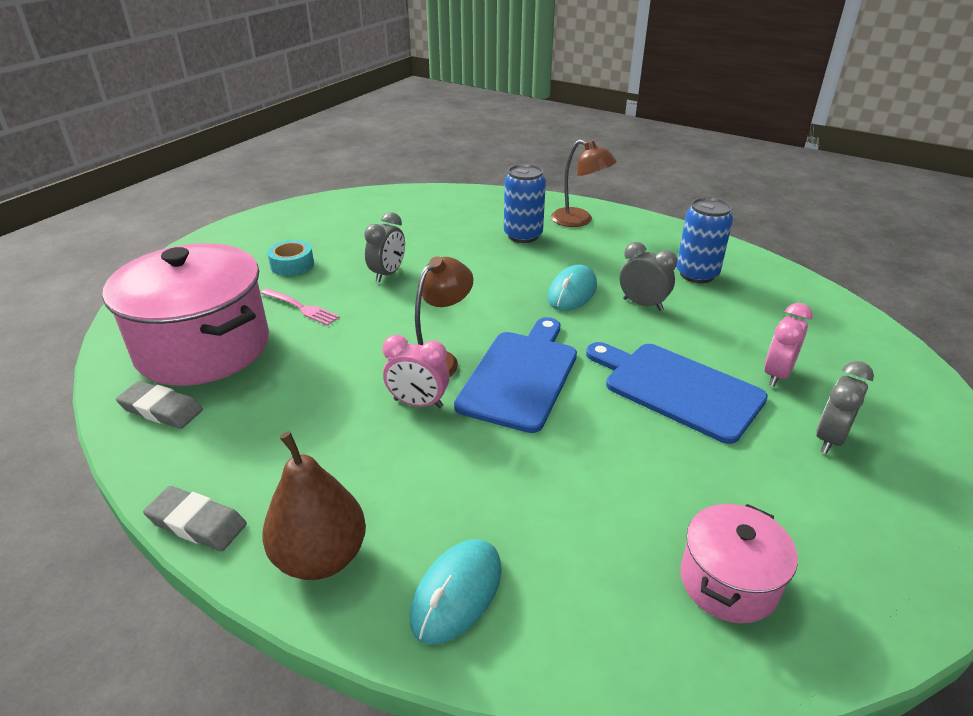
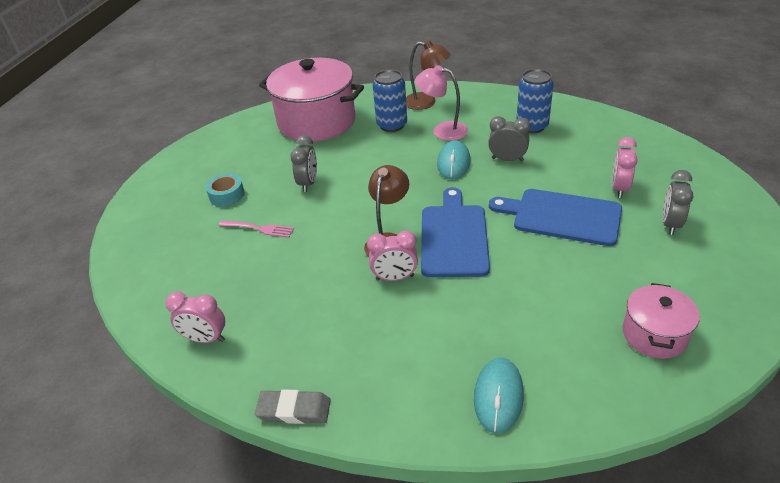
camera: 15 degrees left, 5 degrees up
(161, 409) = (205, 339): grey eraser -> pink clock
(203, 347) = (203, 282): pink pot -> pink pot (317, 121)
(321, 557) = (396, 403): brown pear -> none
(580, 254) = (442, 130): none -> pink lamp

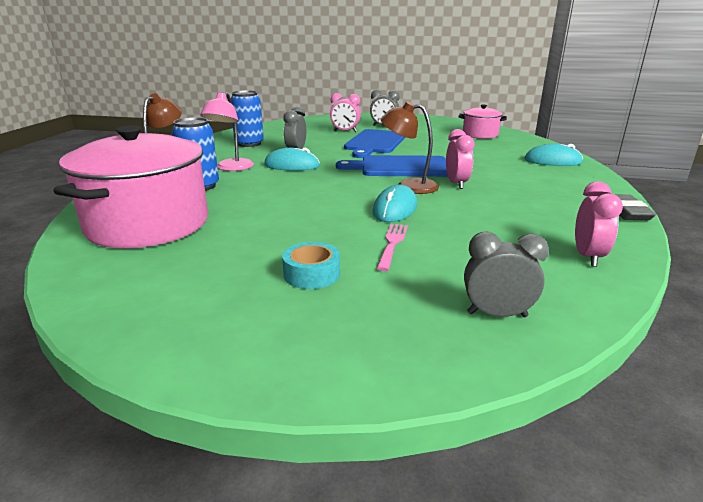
camera: 95 degrees left, 15 degrees down
(308, 183) = (302, 222): grey clock -> grey clock (497, 314)
(328, 231) = (395, 209): none -> turquoise mouse

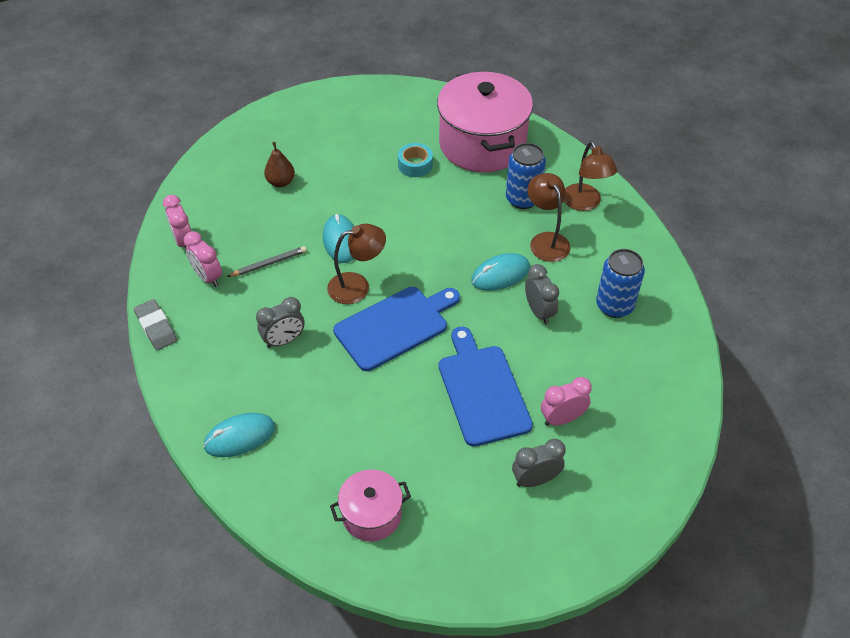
camera: 145 degrees right, 25 degrees up
(231, 168) = (546, 240): pink lamp -> brown lamp
(312, 274) = (335, 152): turquoise tape -> turquoise tape (415, 165)
(392, 244) = (311, 197): pink fork -> none
(419, 269) = (281, 182): none -> brown pear
(456, 184) = (318, 313): pink clock -> pink clock (208, 277)
(483, 215) = (269, 263): none -> grey pencil
(497, 314) = (225, 168): grey clock -> grey clock (284, 340)

